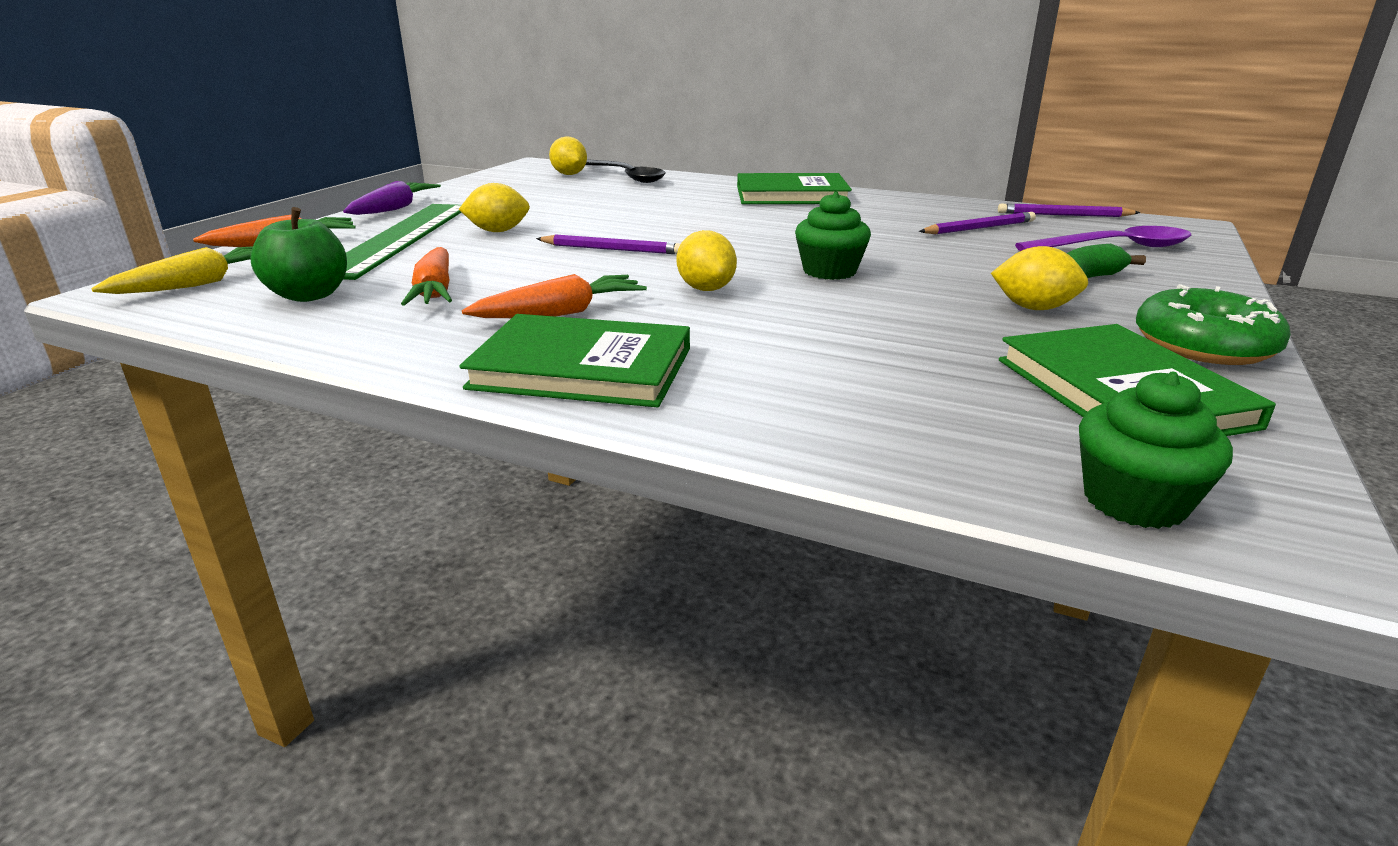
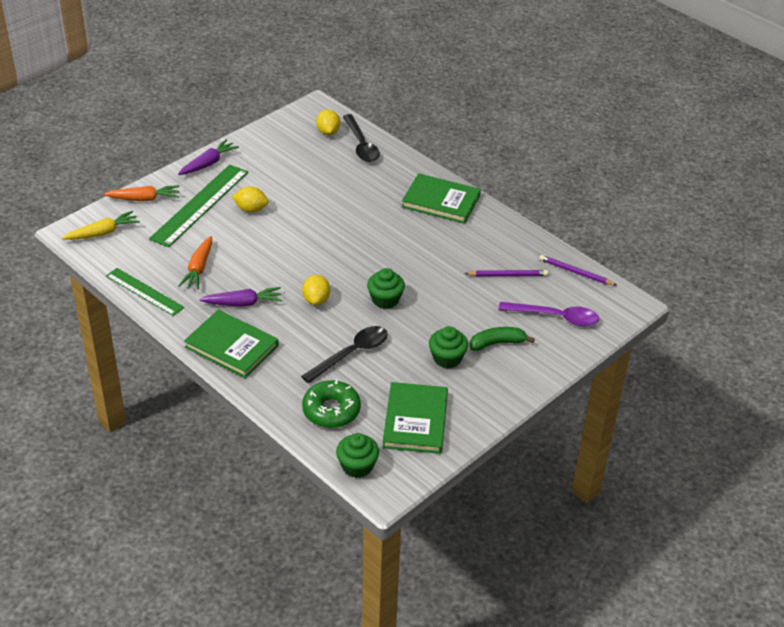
camera: 20 degrees right, 15 degrees up
(309, 295) = (146, 257): green apple -> none
(319, 333) = (144, 291): none -> green ruler
(561, 313) = (243, 303): orange carrot -> purple carrot
(612, 249) = (296, 247): purple pencil -> none
(853, 333) = (351, 354): none -> black spoon
(1033, 308) = (447, 358): yellow lemon -> green cupcake
(1203, 345) = (486, 405): green donut -> green donut (331, 410)

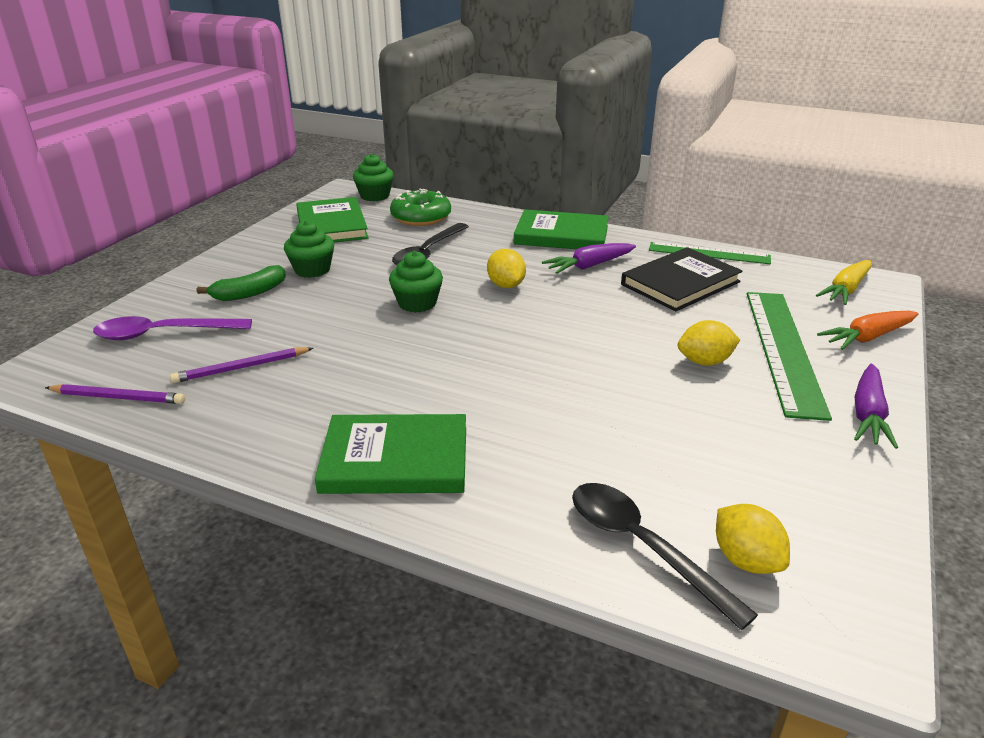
camera: 160 degrees right, 10 degrees down
(199, 268) = (680, 283): orange carrot -> black book

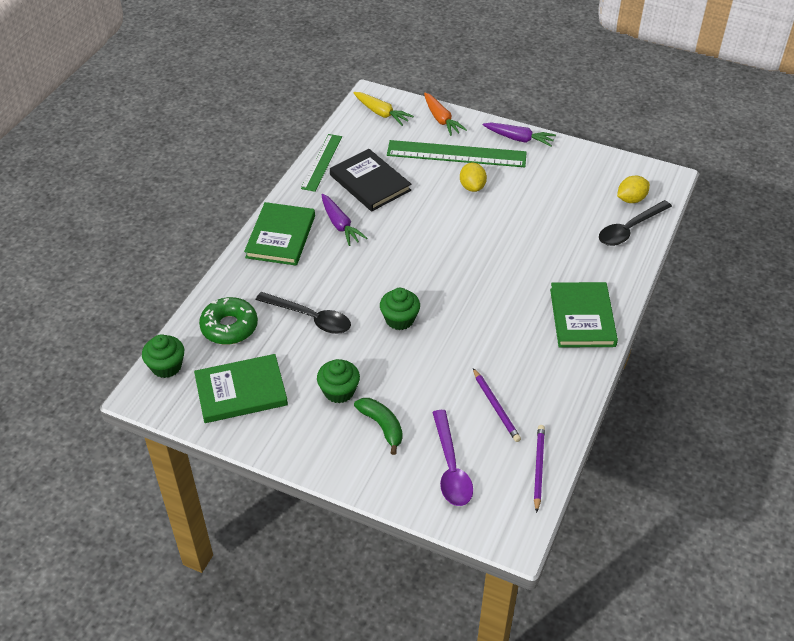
camera: 90 degrees left, 15 degrees up
(506, 285) = (371, 271): yellow lemon -> none

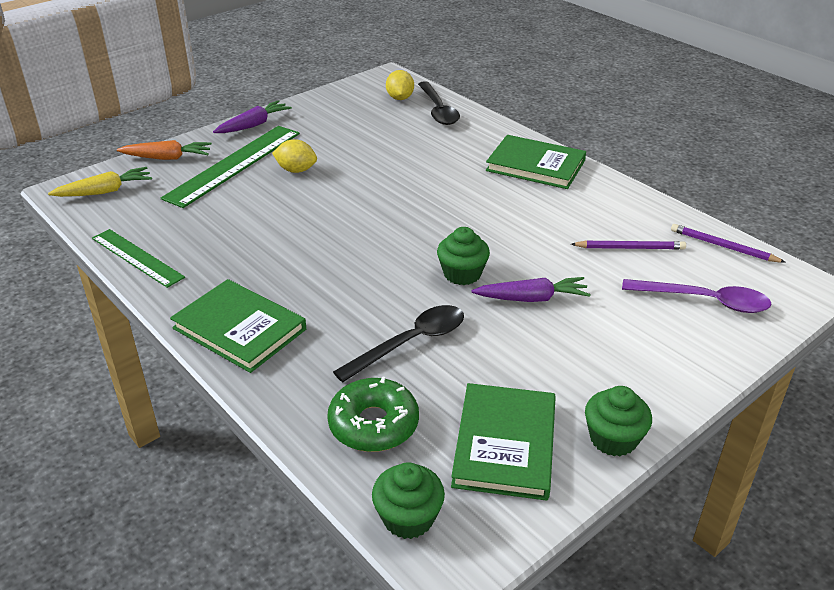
camera: 65 degrees left, 10 degrees down
(339, 391) = (551, 352): green cupcake -> green cupcake (613, 439)
(340, 225) = (266, 274): purple carrot -> purple carrot (532, 298)
(370, 183) = (216, 232): black book -> none
(382, 426) = (624, 333): green banana -> none

